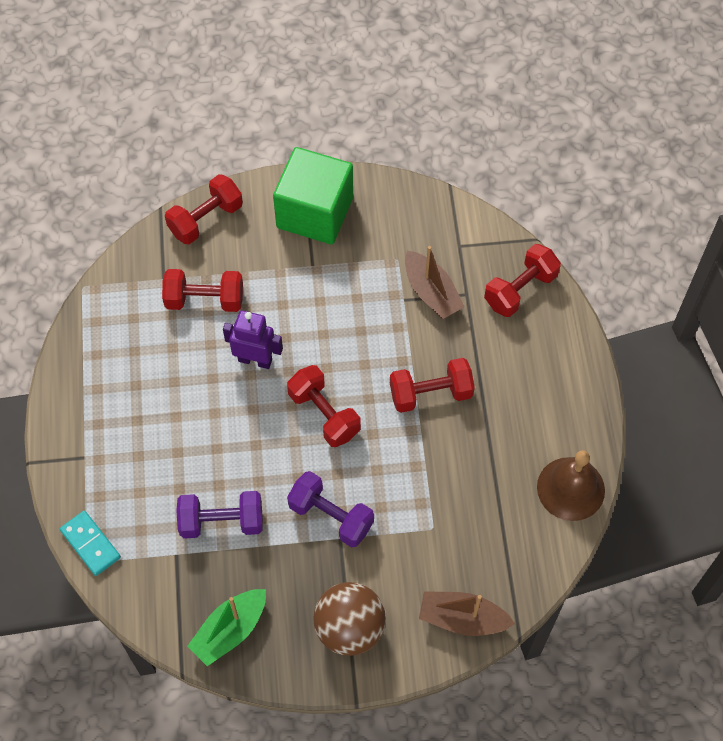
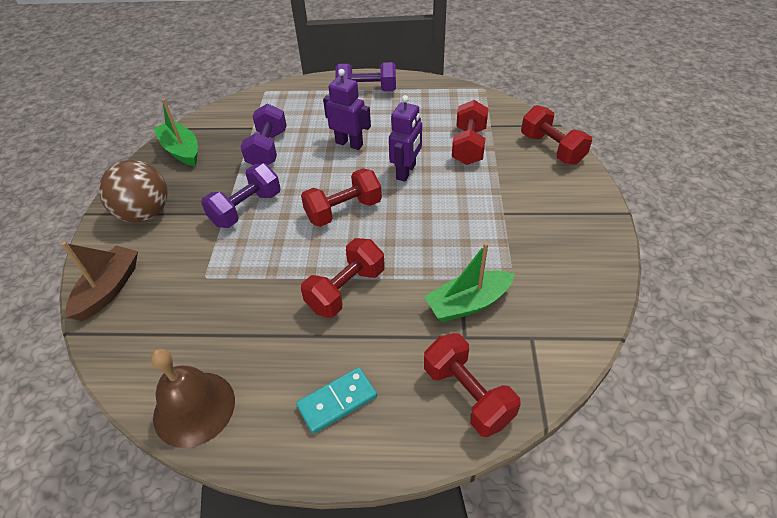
camera: 100 degrees right, 15 degrees down
(88, 425) = (367, 91): none -> purple dumbbell
(90, 544) = (277, 92): turquoise domino -> turquoise domino (337, 401)
(206, 428) = (349, 144): none -> purple robot
(315, 213) = (566, 218): green cube -> none
(430, 394) = (346, 290): red dumbbell -> red dumbbell turned 45 degrees clockwise
(431, 292) = (468, 303): brown boat -> green boat

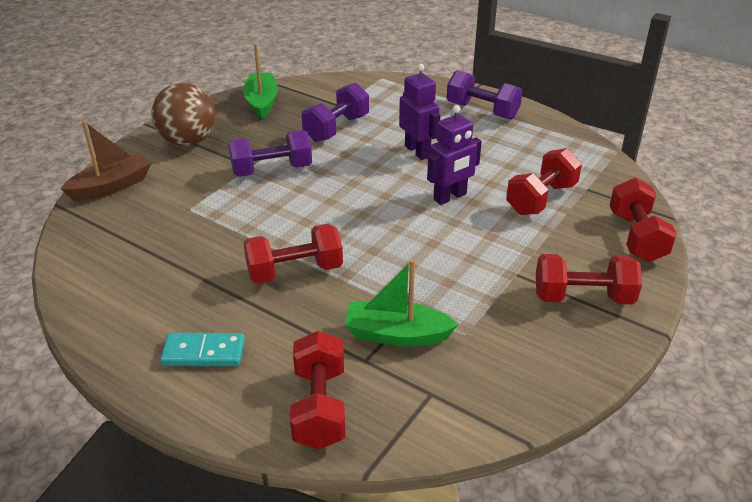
camera: 30 degrees right, 10 degrees down
(194, 408) = (94, 300): brown bell -> none
(343, 211) = (356, 206): red dumbbell -> red dumbbell (583, 297)

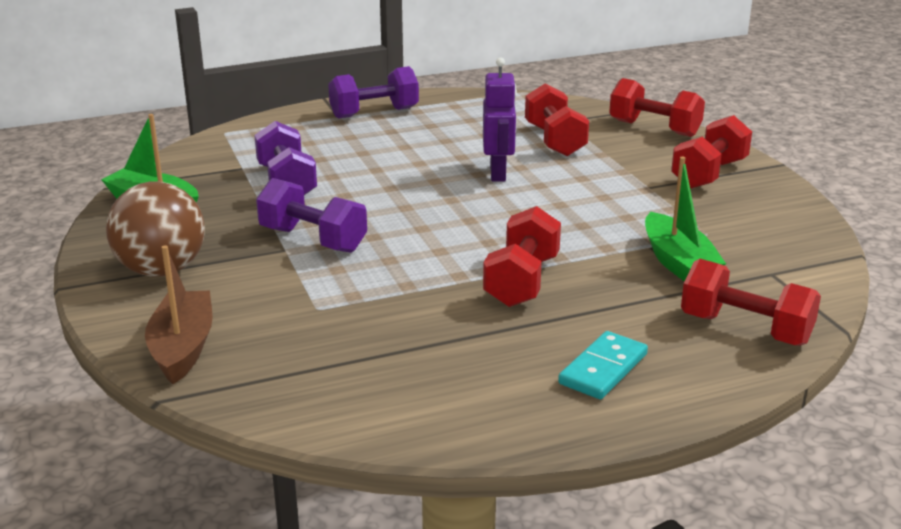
camera: 55 degrees left, 10 degrees down
(272, 170) = (313, 240): purple dumbbell -> purple dumbbell turned 75 degrees counterclockwise
(397, 334) = (678, 262): green boat -> green boat turned 60 degrees counterclockwise
(417, 151) = (398, 161): purple robot -> none

